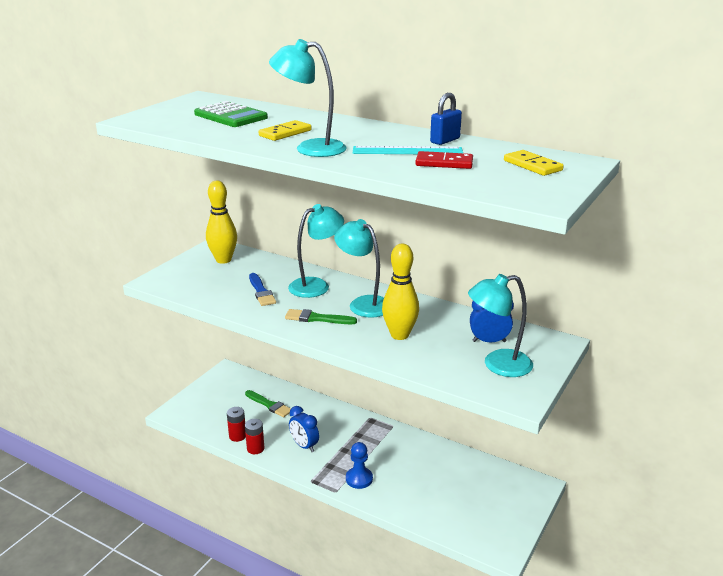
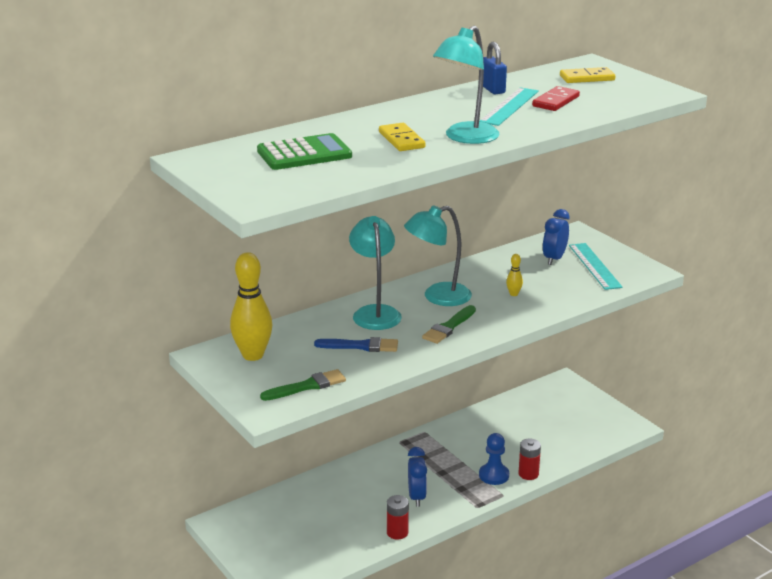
camera: 65 degrees left, 0 degrees up
(237, 436) = (364, 541): red battery -> red battery (528, 474)
(269, 405) = (321, 504): green brush -> green brush (307, 386)
(304, 446) = (417, 497): blue clock -> blue clock turned 75 degrees counterclockwise
(399, 335) = (513, 294): yellow bowling pin -> yellow bowling pin, size x0.43
(498, 365) = (594, 266): turquoise lamp -> turquoise ruler

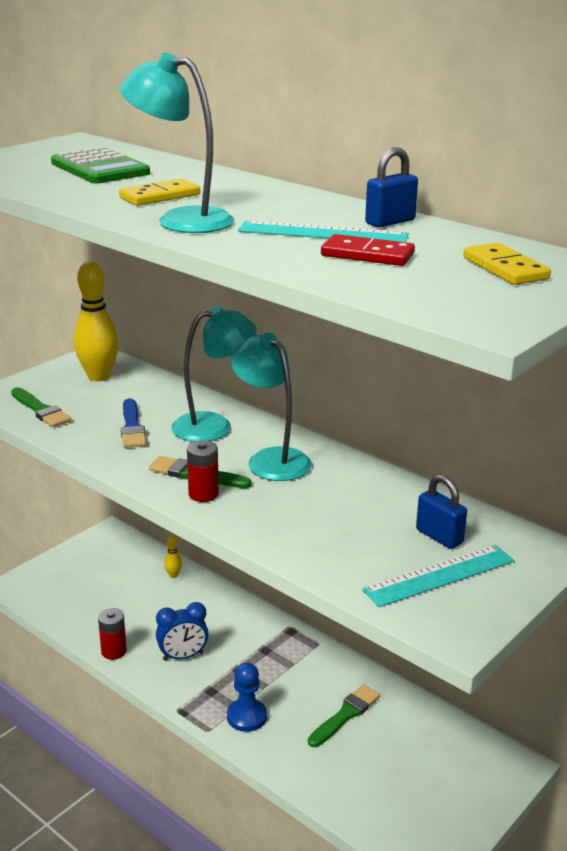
camera: 75 degrees right, 0 degrees up
(504, 433) = (345, 715): none -> green brush
(513, 294) = (306, 512): yellow bowling pin -> yellow bowling pin (173, 575)
(528, 474) = (261, 750): red battery -> red battery (203, 494)
(554, 259) = (439, 536): blue clock -> blue padlock

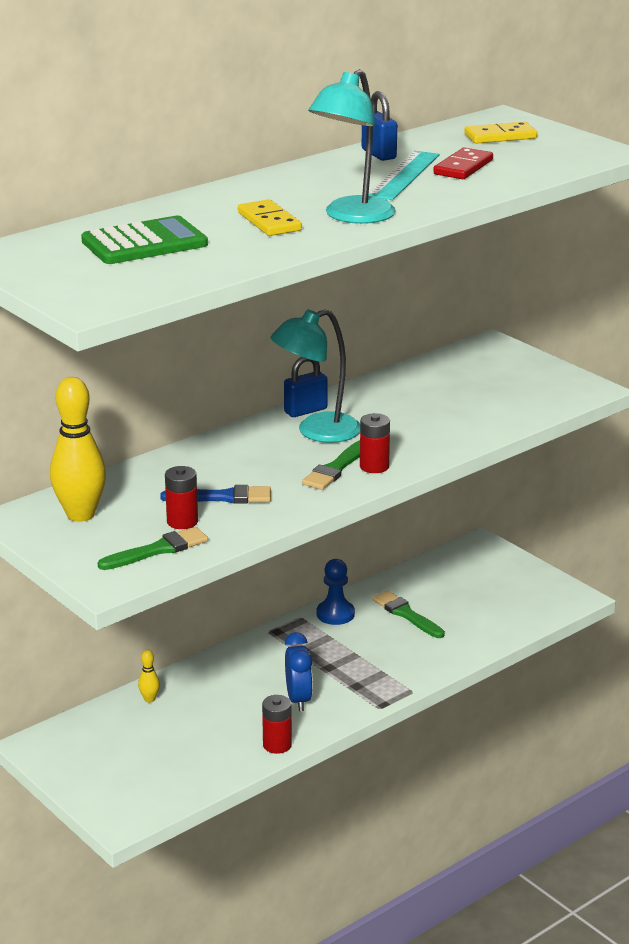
camera: 80 degrees left, 0 degrees up
(88, 415) = (182, 522): none -> red battery
(214, 425) = (236, 455): turquoise lamp -> none
(247, 716) = (397, 667): blue pawn -> blue pawn (335, 614)
(439, 536) = (464, 378): blue padlock -> blue padlock (305, 411)
(439, 575) = (518, 385): turquoise ruler -> none

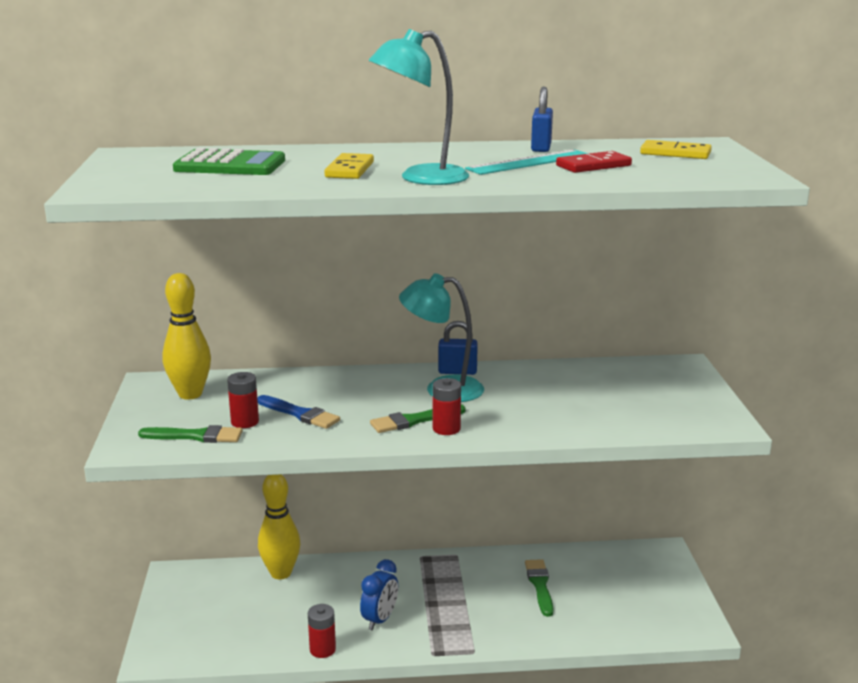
camera: 35 degrees right, 5 degrees down
(149, 699) = (281, 573): yellow bowling pin -> yellow bowling pin, size x2.33
(335, 614) = (484, 563): blue pawn -> none

